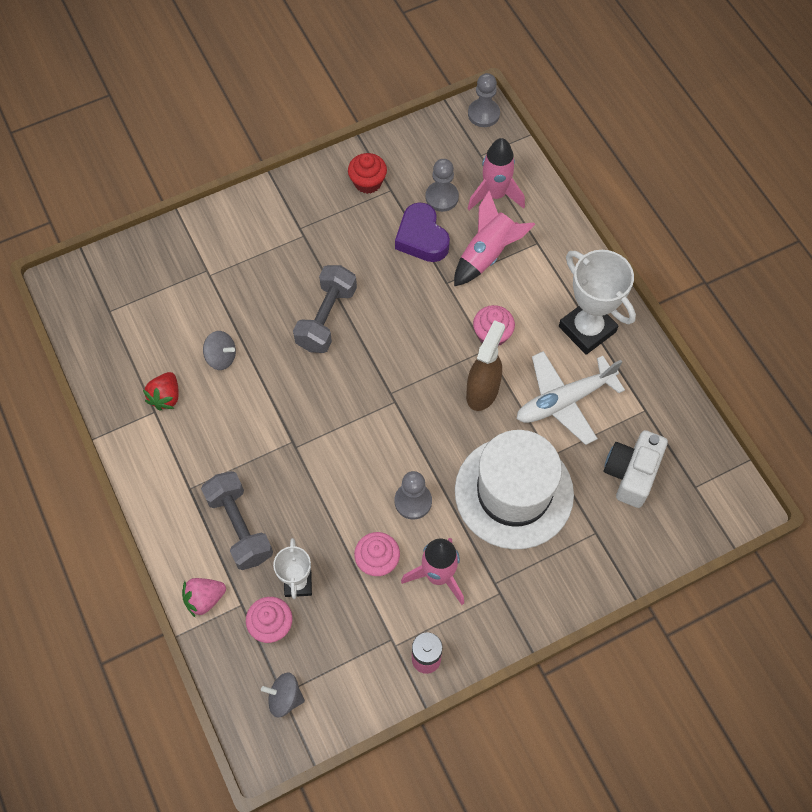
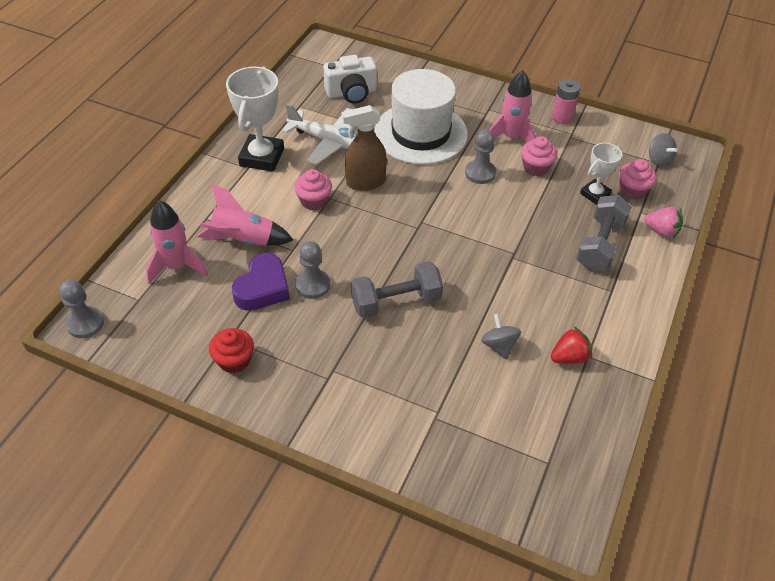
camera: 130 degrees left, 15 degrees down
(442, 197) = (208, 299): grey pawn -> grey pawn (312, 285)

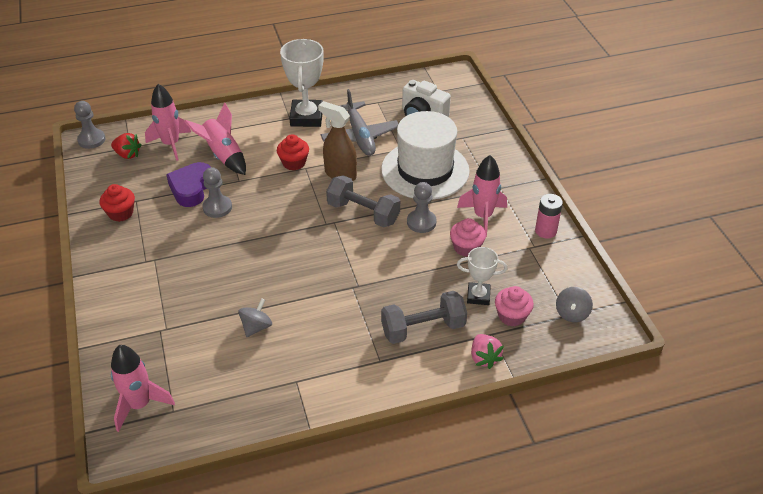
camera: 50 degrees right, 5 degrees down
(262, 157) = (306, 117): white trophy -> white trophy turned 60 degrees counterclockwise
(263, 288) = (191, 188): purple heart -> purple heart turned 120 degrees clockwise
(314, 201) = (294, 163): pink cupcake -> red cupcake
(331, 142) = (360, 136): white plane -> grey plane
(396, 302) = (243, 253): grey dumbbell -> grey dumbbell (363, 213)
(519, 485) = (140, 405): none -> pink rocket
(569, 357) = (284, 371): red strawberry -> red strawberry (127, 154)

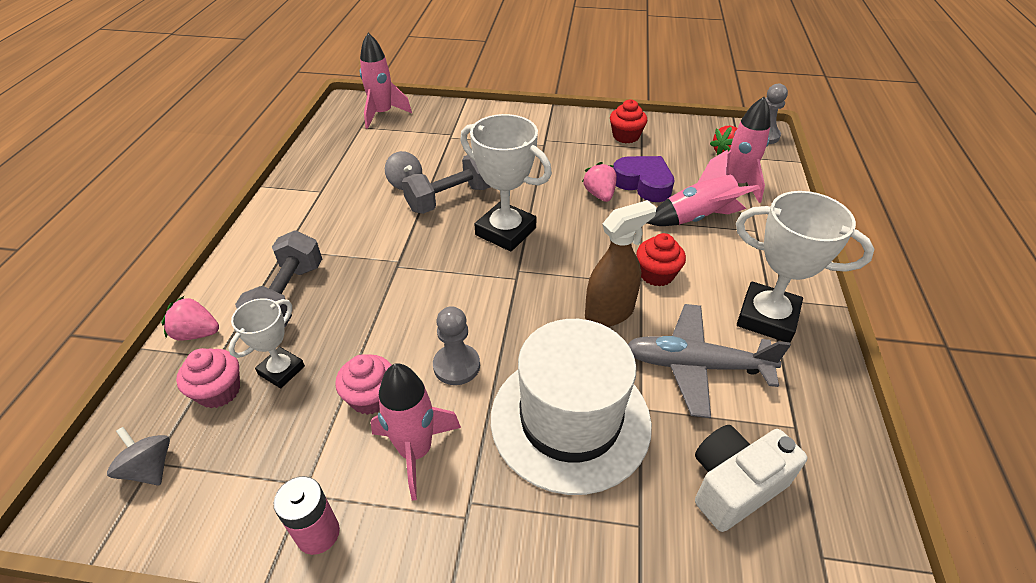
camera: 115 degrees right, 0 degrees up
(217, 207) = (599, 195): grey pawn -> pink strawberry
(288, 243) = (505, 231): none -> white trophy
(363, 213) = (515, 310): grey dumbbell -> grey dumbbell (451, 198)

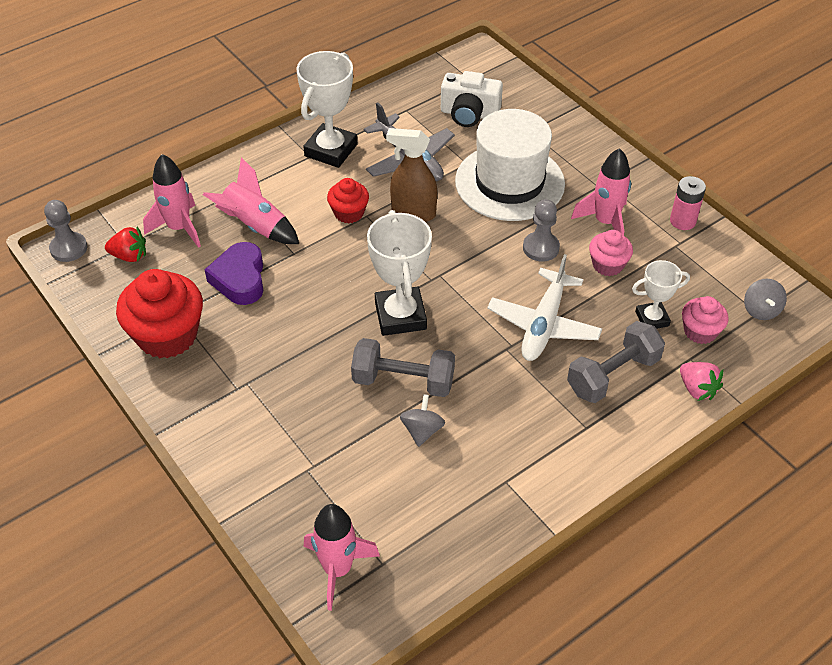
camera: 135 degrees left, 5 degrees up
(384, 297) = (543, 325): none -> white plane
(599, 195) = (287, 295): pink strawberry -> none
(625, 136) = (167, 335): red cupcake -> red cupcake, size x1.84
(767, 317) = (331, 150): white trophy -> white trophy turned 45 degrees clockwise

